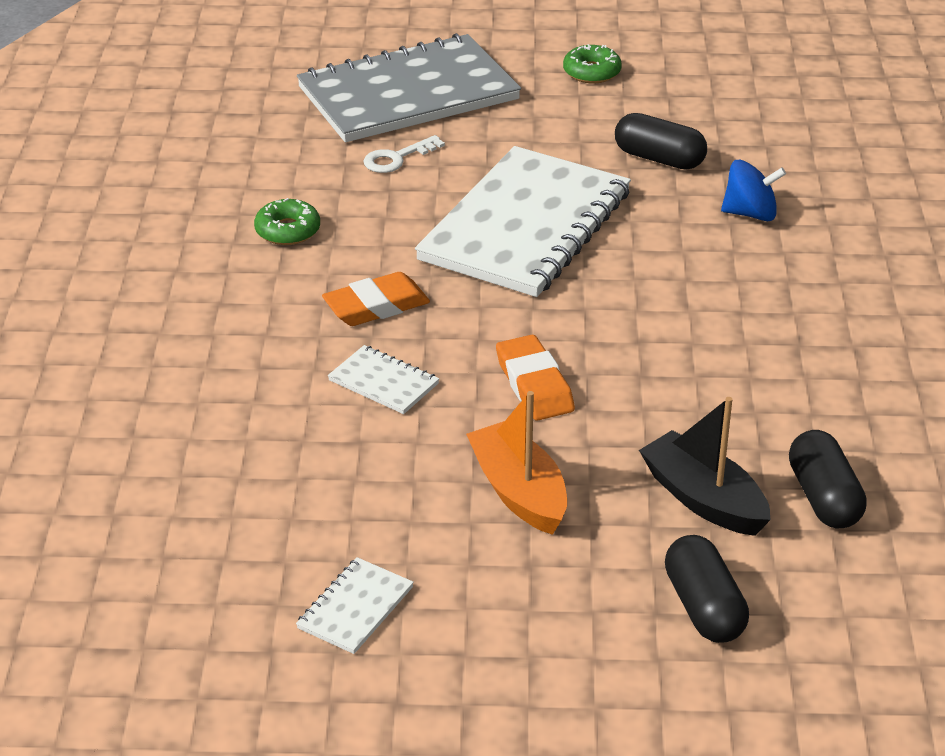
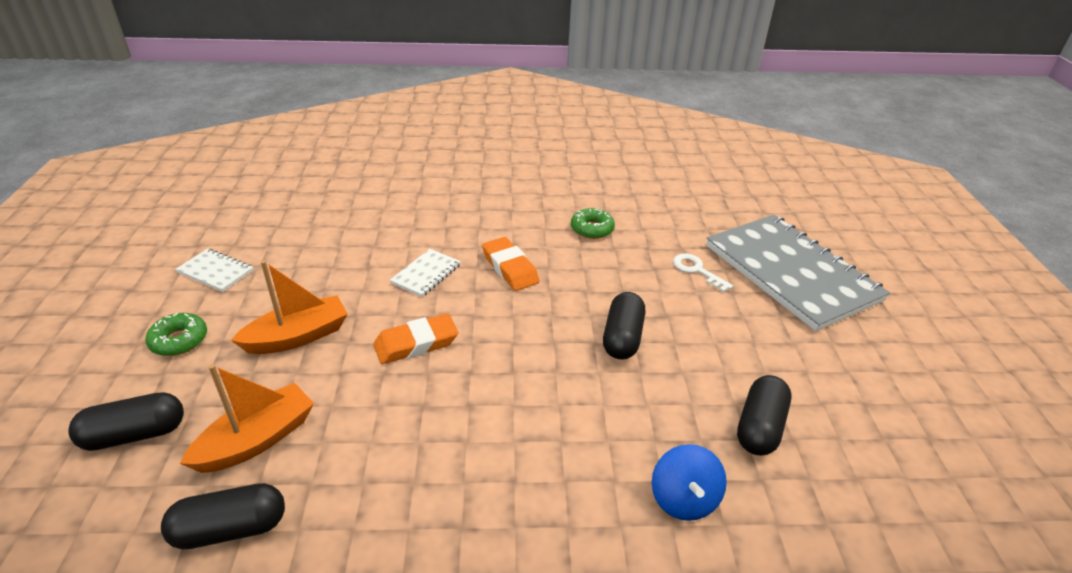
camera: 85 degrees right, 0 degrees up
(525, 226) = (622, 338): white notebook -> black capsule
(591, 72) = (893, 380): green donut -> green donut (179, 340)
(703, 499) = (257, 440): black boat -> orange boat

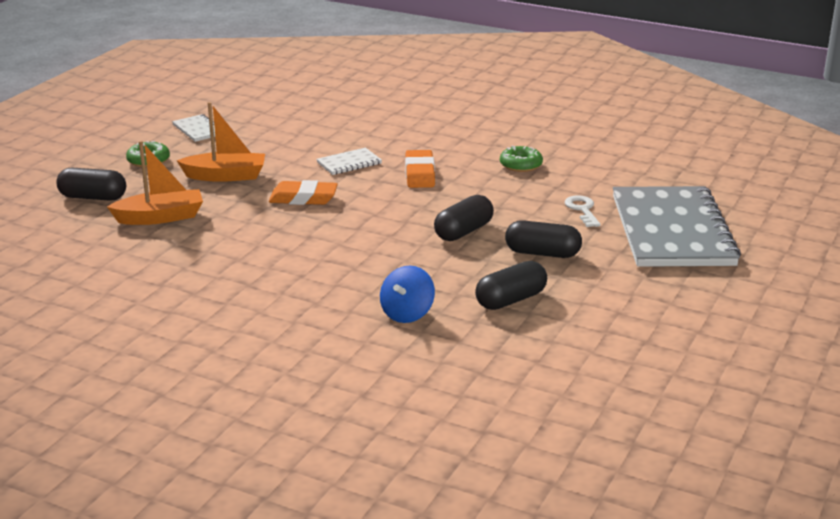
camera: 30 degrees right, 10 degrees down
(230, 529) = (117, 249): black capsule -> black capsule (542, 253)

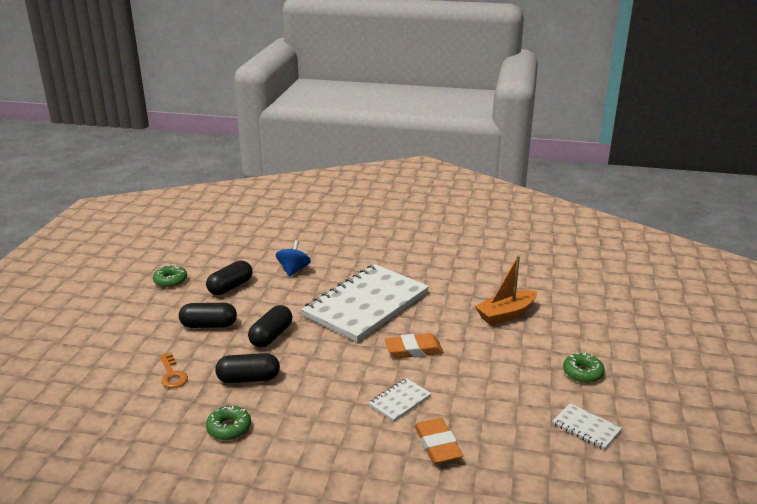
camera: 165 degrees right, 0 degrees up
(93, 197) = (576, 324): black capsule -> black capsule (248, 379)
(225, 176) = (497, 365): orange boat -> none
(326, 251) = (366, 304): none -> white notebook
(419, 174) = (326, 397): orange eraser -> orange eraser (437, 445)
(582, 210) = (172, 375): white key -> orange key
(605, 323) = (170, 281): none -> green donut
(672, 230) = (99, 363): grey notebook -> none

